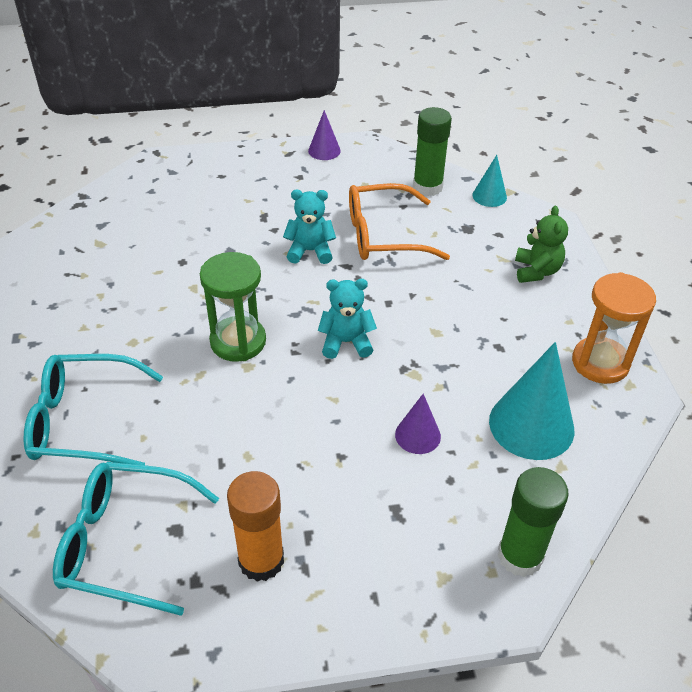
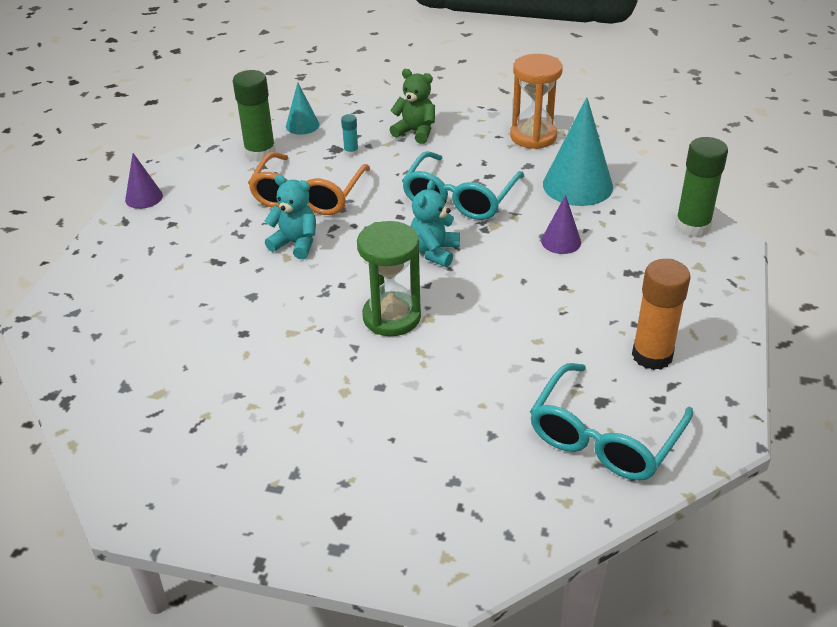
camera: 65 degrees left, 5 degrees down
(83, 421) = (439, 445): turquoise glasses -> turquoise glasses (460, 198)
(310, 251) = (295, 244): turquoise teddy bear -> turquoise teddy bear turned 90 degrees clockwise
(469, 239) = (351, 152): none -> turquoise glue stick

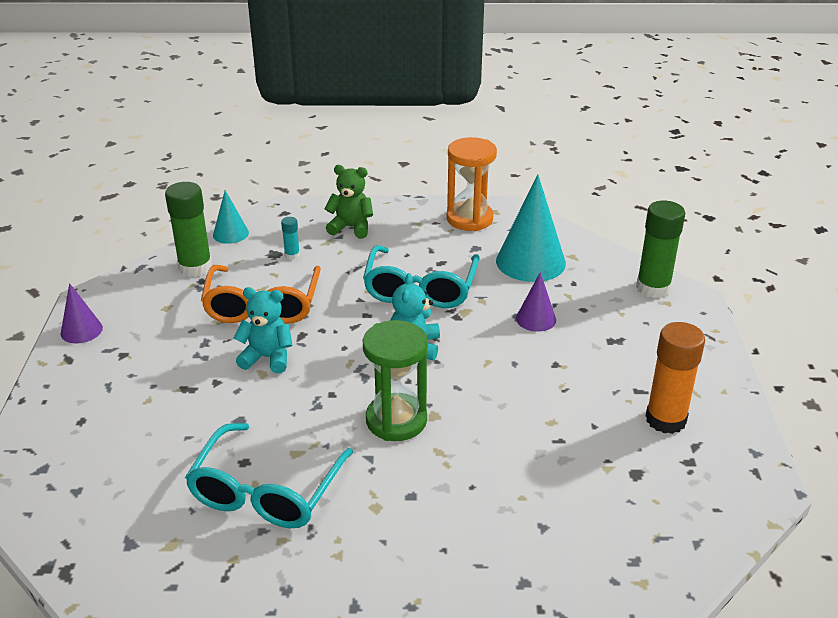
camera: 15 degrees left, 5 degrees down
(604, 437) = (653, 509): turquoise glasses -> turquoise glasses (266, 491)

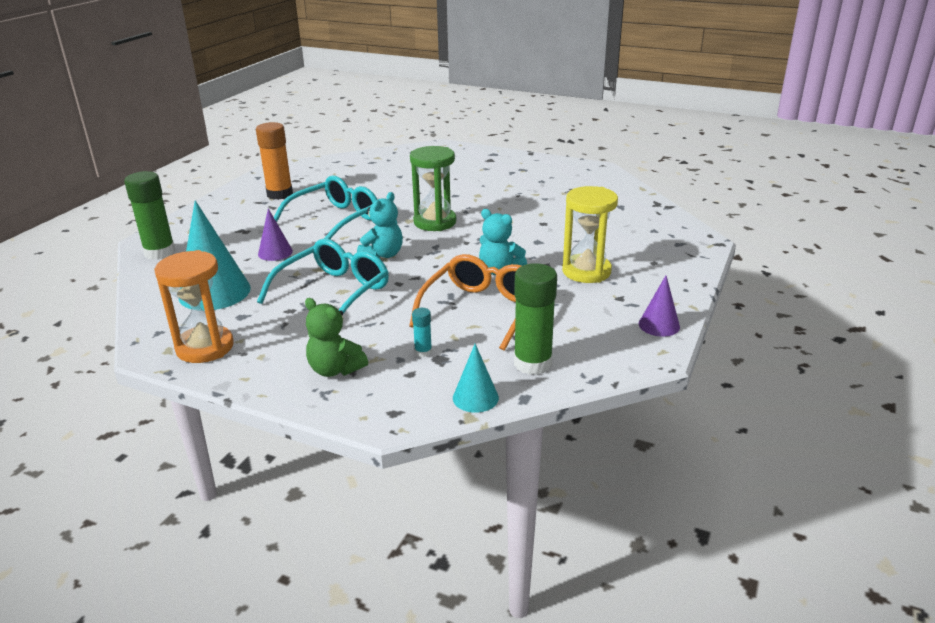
camera: 155 degrees left, 5 degrees down
(165, 382) = (586, 271): none -> yellow hourglass
(266, 491) = (535, 210): turquoise glasses -> turquoise glasses (335, 220)

